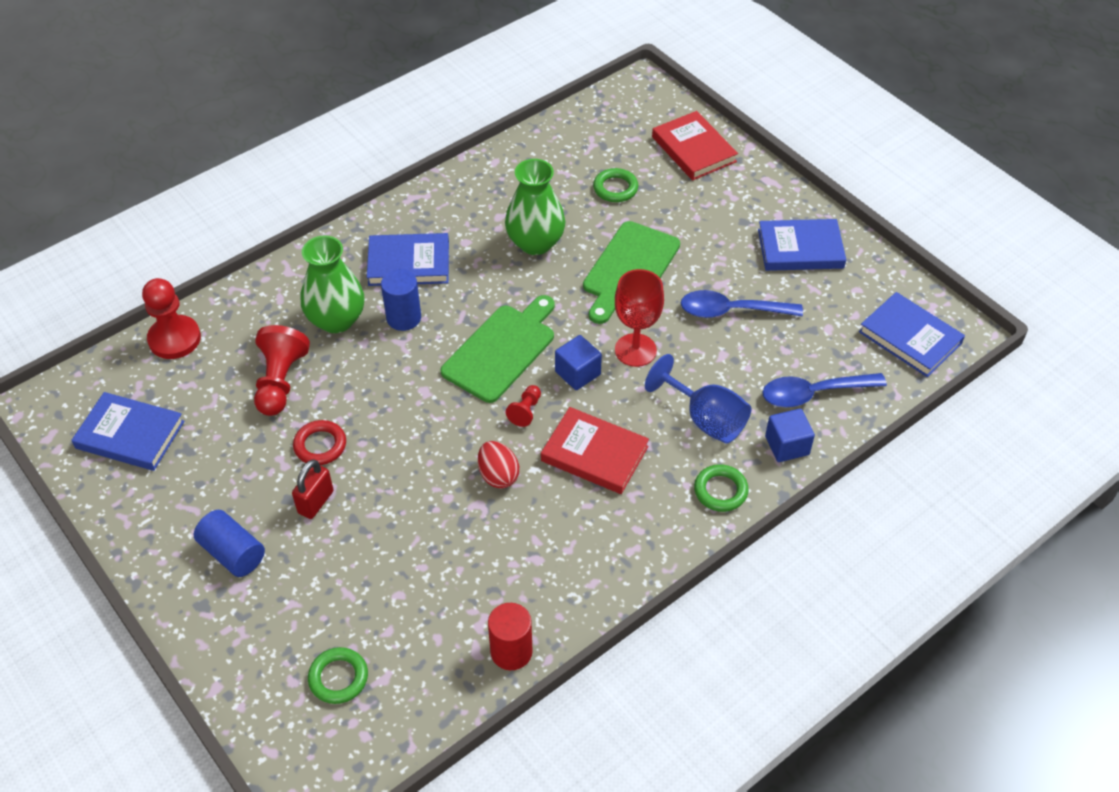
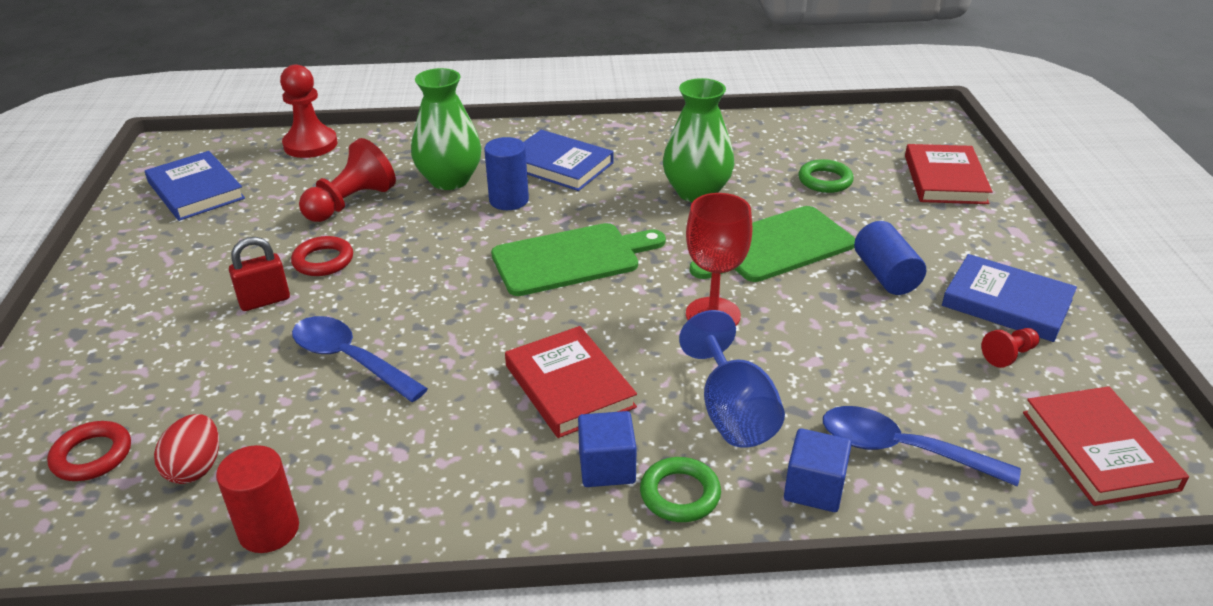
camera: 35 degrees right, 15 degrees down
(233, 553) = (151, 306): blue cylinder -> blue cylinder (885, 275)
(338, 678) = (92, 456): green ring -> red ring
(498, 475) = (449, 358): red egg -> red egg (195, 468)
(525, 411) = (539, 317): red pawn -> red pawn (1009, 355)
(577, 373) = (628, 308): blue cube -> blue cube (607, 467)
(731, 311) = (863, 325): blue spoon -> blue spoon (350, 359)
(910, 337) = (1099, 450): blue book -> red book

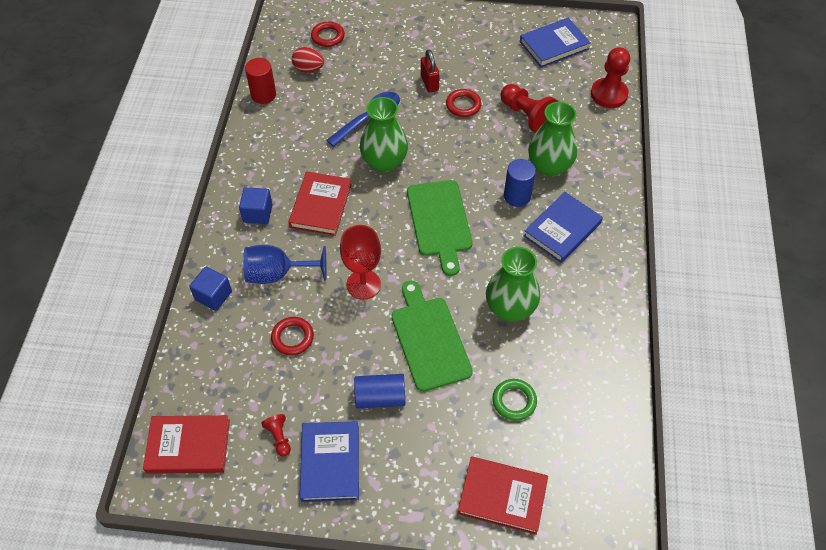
camera: 100 degrees right, 20 degrees up
(456, 327) = (384, 161): none -> green vase
(569, 386) = (320, 206): red book -> red book turned 60 degrees counterclockwise
(680, 494) = (230, 239): green ring -> none
(843, 372) = (292, 338): none -> red ring
(902, 450) = (224, 345): blue spoon -> none
(1006, 303) = (330, 463): blue book -> blue book turned 45 degrees counterclockwise

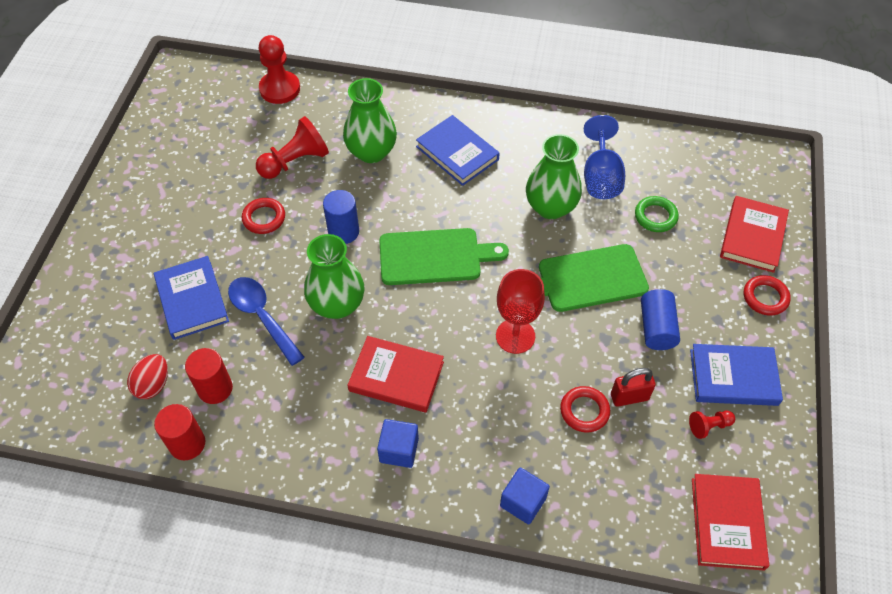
camera: 85 degrees left, 0 degrees up
(277, 274) = (495, 427): blue goblet -> blue goblet (600, 177)
(306, 102) = (215, 388): none -> red cylinder
(328, 36) = (95, 359): red ring -> red ring (765, 297)
(429, 83) = (218, 248): red padlock -> red padlock (629, 397)
(517, 196) = (408, 184): blue cylinder -> blue cylinder (343, 232)
(554, 45) = (190, 123): blue book -> blue book (192, 300)

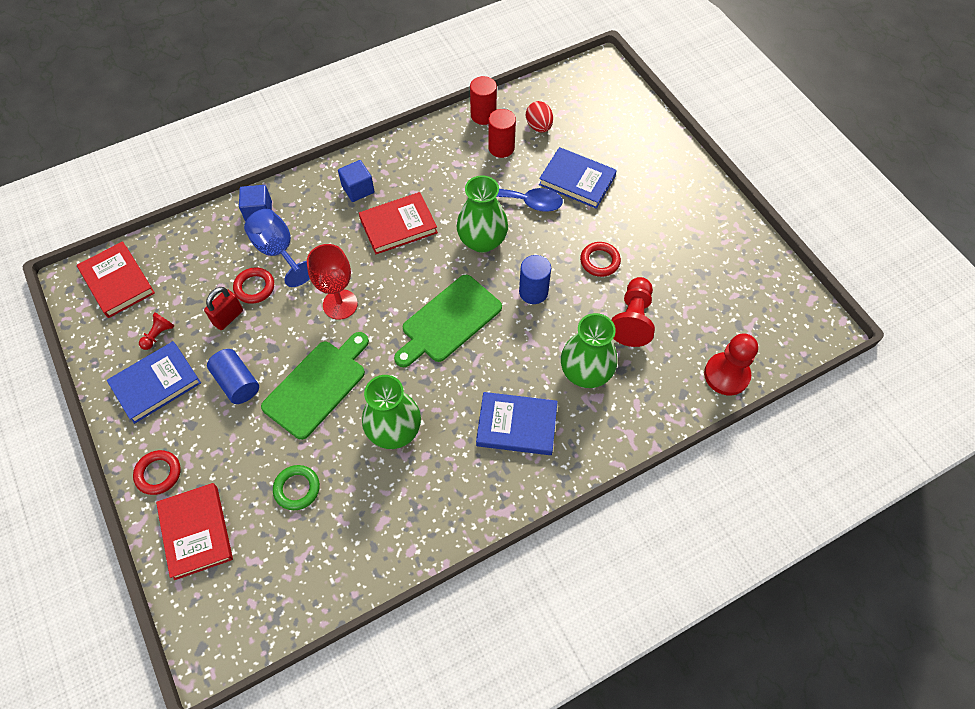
camera: 140 degrees right, 5 degrees up
(600, 177) = (373, 496): blue goblet -> blue goblet (278, 251)

